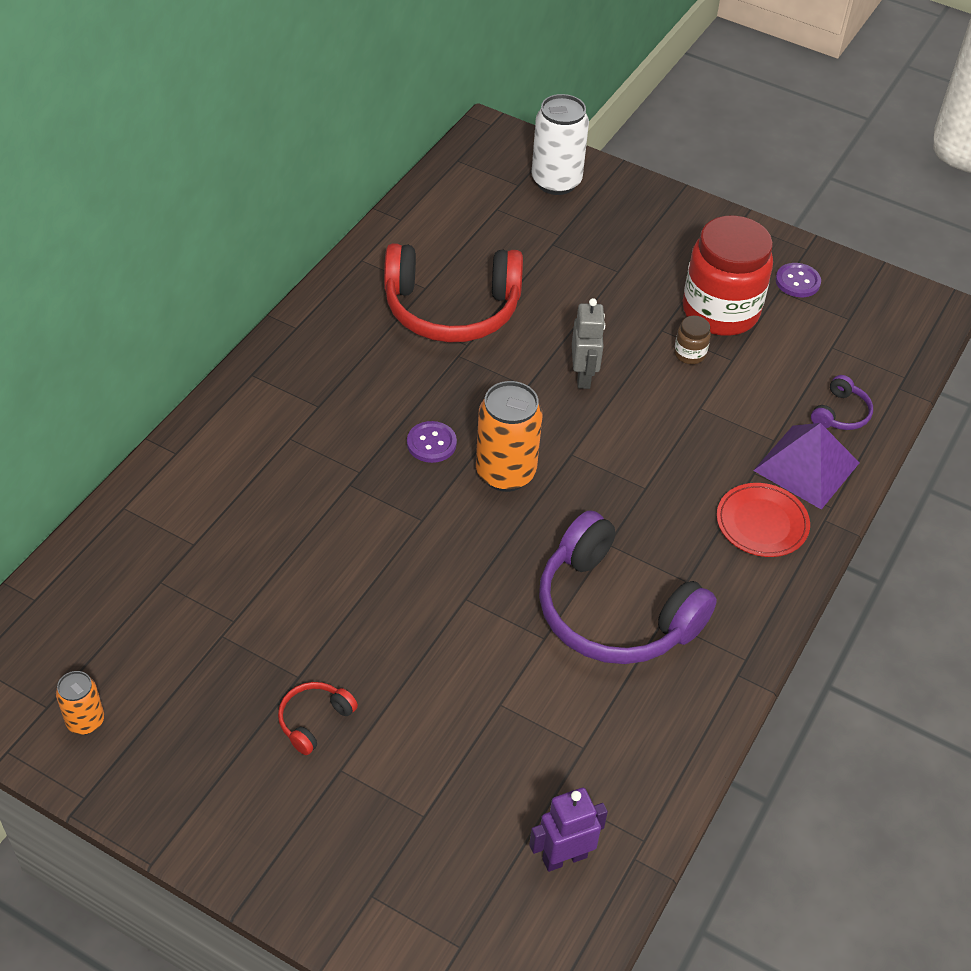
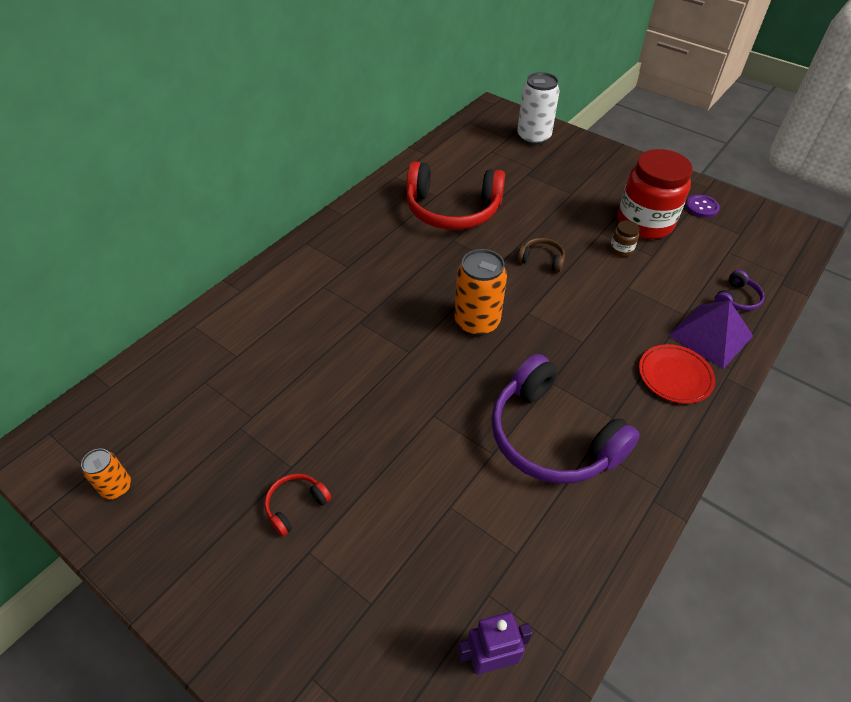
camera: 10 degrees right, 0 degrees up
(431, 443) = (425, 297): purple button -> none
(583, 376) = (542, 259): grey robot -> brown headphones

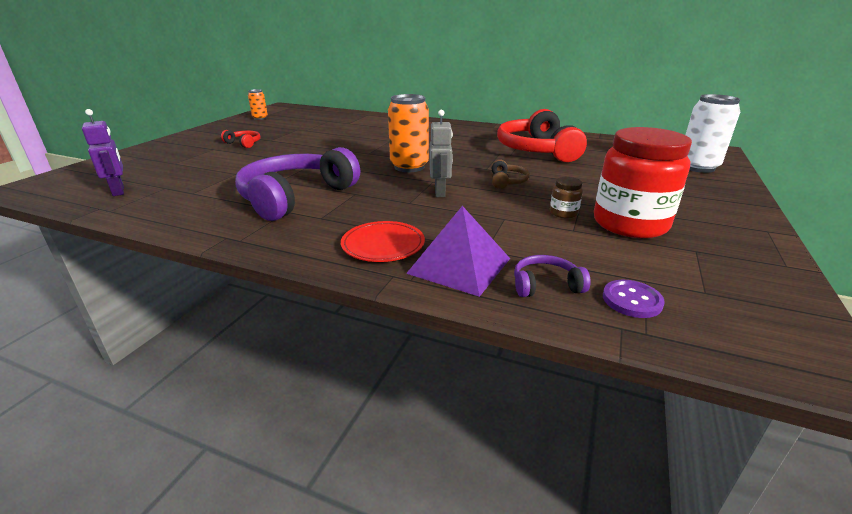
camera: 75 degrees right, 20 degrees down
(560, 313) = (440, 192): none -> grey robot
(701, 207) = (724, 260): purple button -> purple button (632, 300)
(736, 299) = (545, 285): purple headphones -> purple headphones turned 150 degrees clockwise

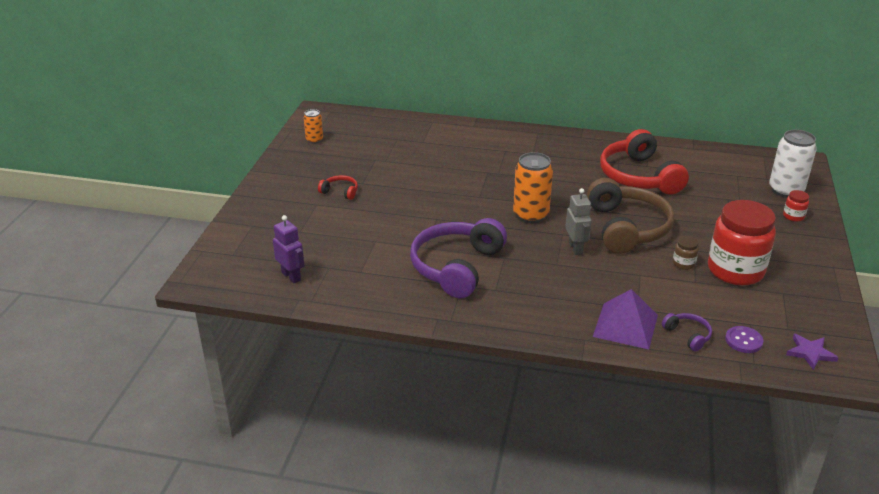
camera: 10 degrees left, 5 degrees up
(383, 245) = (562, 312): red plate -> none
(507, 181) = (627, 228): brown headphones -> brown headphones, size x2.34
(545, 285) = (688, 335): purple headphones -> purple headphones turned 75 degrees clockwise
(708, 185) = (793, 216): none -> red jar
(746, 329) = (810, 353): none -> purple star

